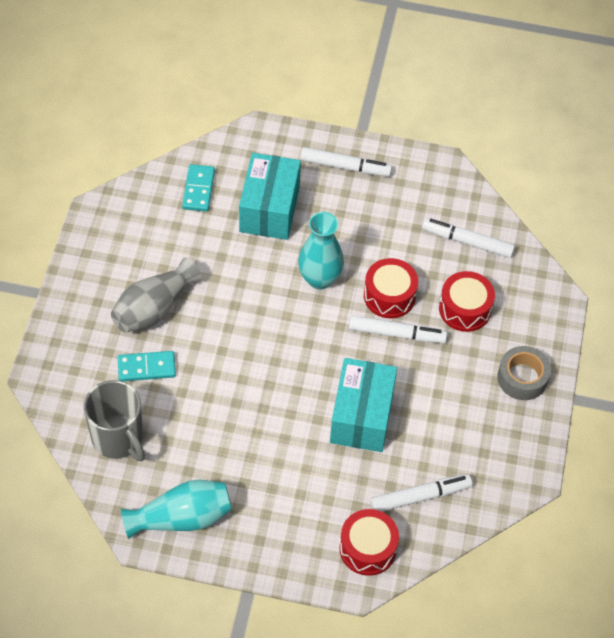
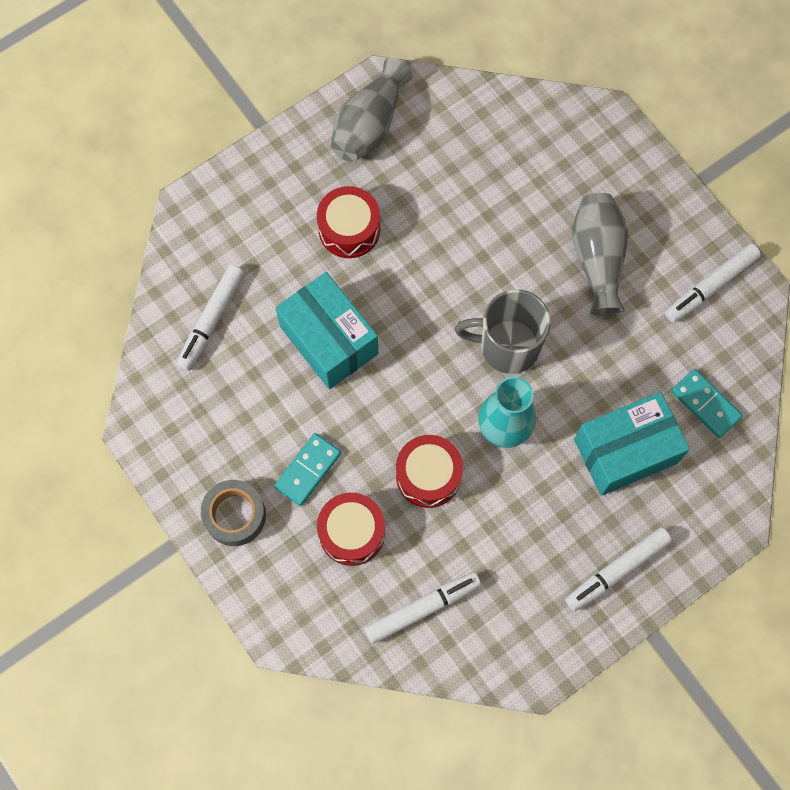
camera: 135 degrees right, 15 degrees up
(118, 439) = (487, 132): grey mug -> grey mug (507, 346)
(146, 368) = (539, 206): turquoise domino -> turquoise domino (308, 470)
(181, 518) = (369, 125): turquoise vase -> grey vase
(269, 209) = (625, 451): turquoise box -> turquoise box turned 75 degrees counterclockwise
(368, 548) = (208, 240): red drum -> red drum (349, 229)
(396, 333) = (383, 444): white marker -> white marker (711, 286)

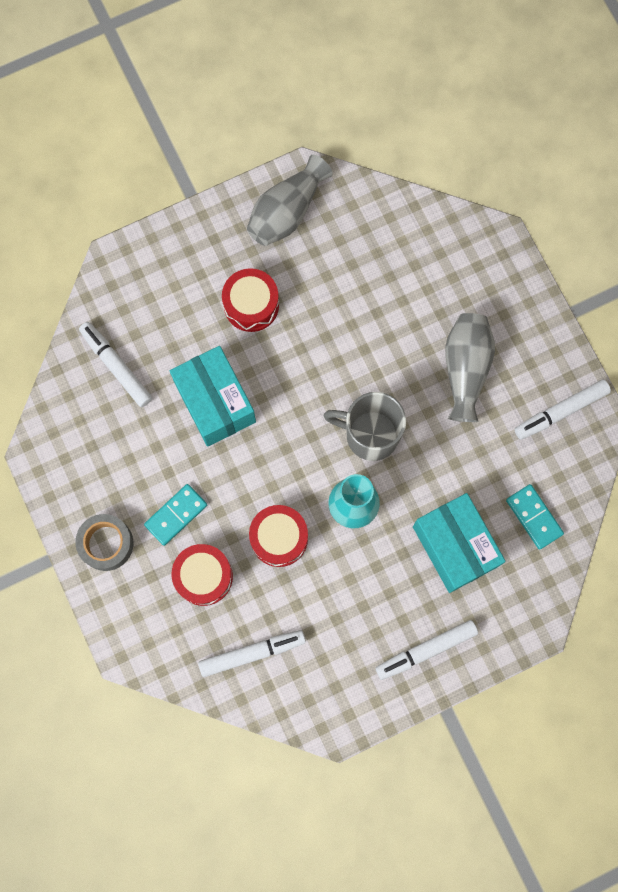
camera: 10 degrees right, 5 degrees up
(212, 320) = (116, 367): white marker -> white marker turned 105 degrees clockwise
(625, 451) = (455, 546): turquoise box -> turquoise box turned 75 degrees clockwise

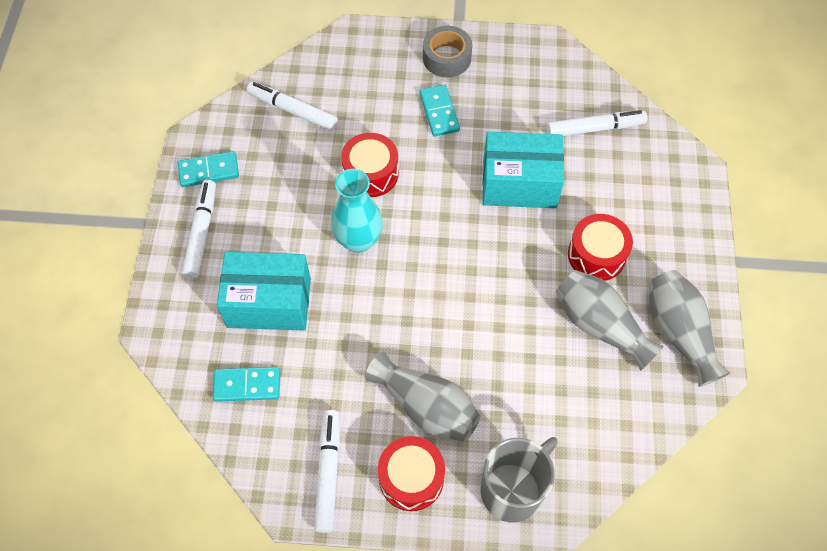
camera: 120 degrees right, 15 degrees down
(203, 576) = (376, 108): red drum -> red drum (411, 478)
(251, 653) = (293, 111): white marker -> white marker turned 105 degrees clockwise
(316, 273) = (600, 325): none -> grey vase
(362, 688) = (209, 171): none -> turquoise domino
(370, 435) = (414, 288): grey mug -> grey mug (513, 490)

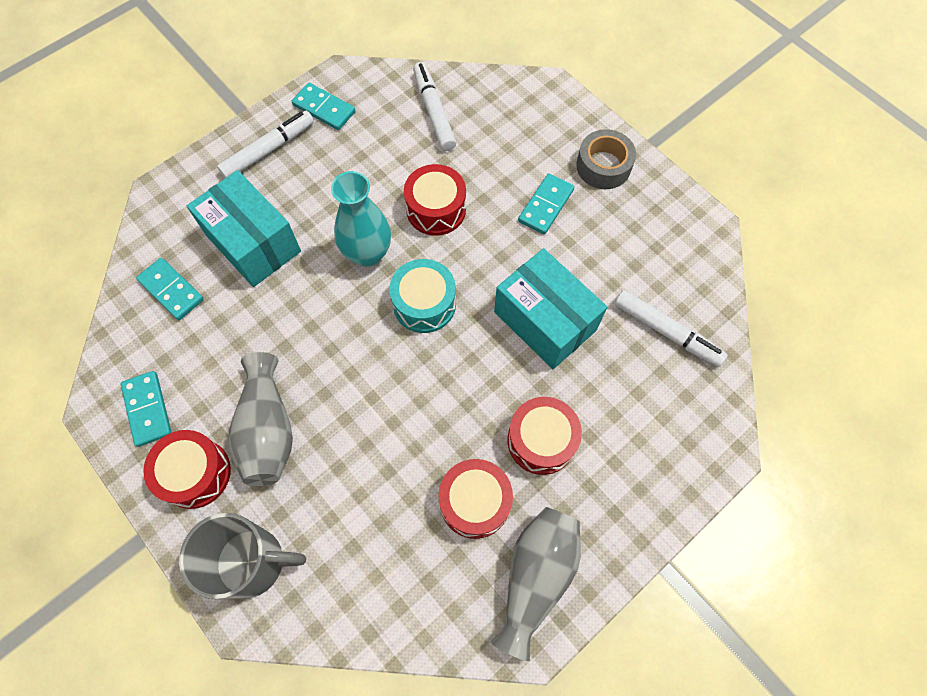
camera: 45 degrees right, 5 degrees up
(328, 473) = (147, 409): white marker -> turquoise domino
(433, 239) = (424, 304): none -> turquoise drum
(600, 325) = (475, 502): grey vase -> red drum

